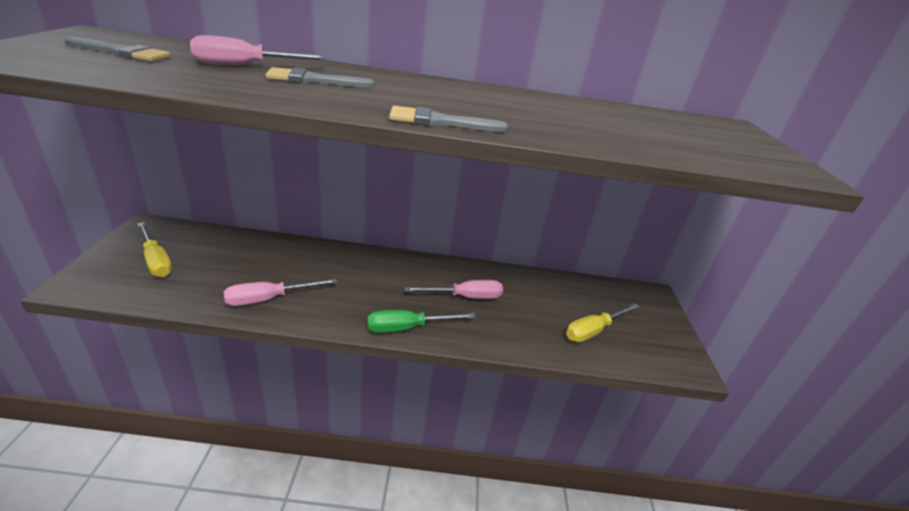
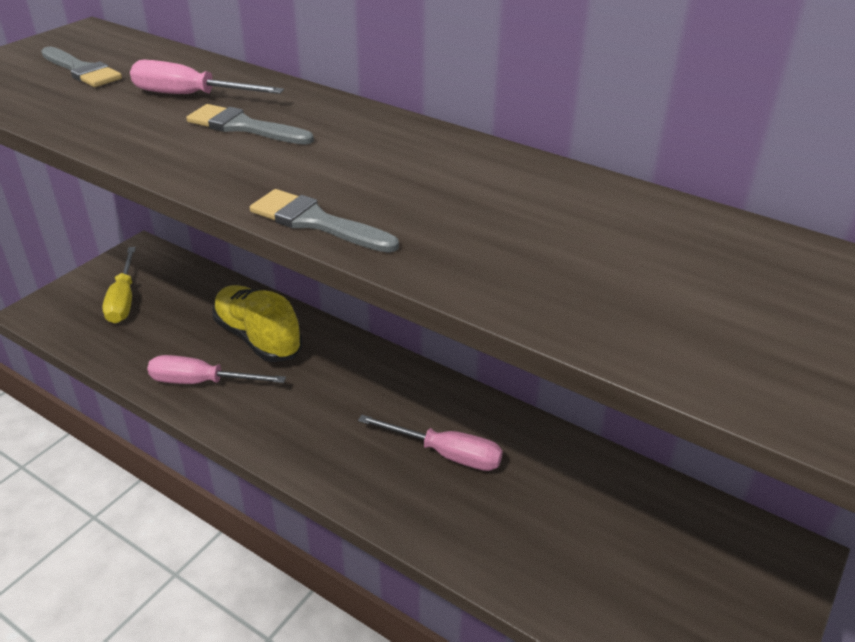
camera: 35 degrees right, 5 degrees up
(290, 262) = (258, 338): none -> yellow shoe
(407, 328) = (332, 474): green screwdriver -> none
(593, 330) = (609, 577): yellow screwdriver -> none

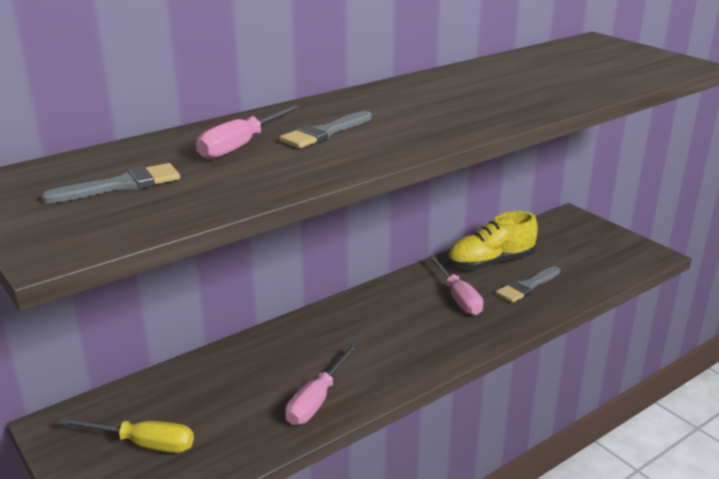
camera: 70 degrees left, 10 degrees down
(258, 338) = (274, 361): yellow shoe -> yellow shoe (490, 263)
(316, 222) = (488, 125): grey brush -> grey brush (527, 287)
(446, 454) = (458, 297): pink screwdriver -> pink screwdriver turned 120 degrees clockwise

